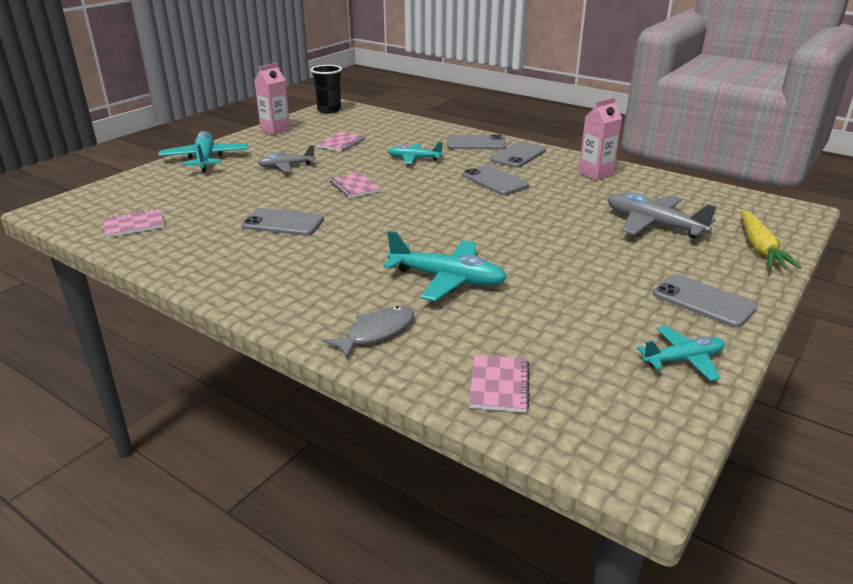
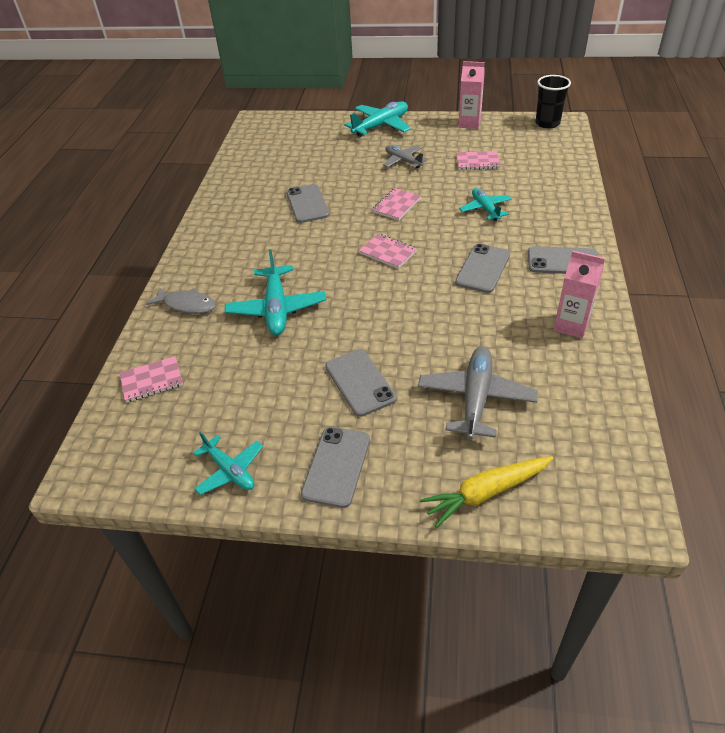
camera: 65 degrees right, 15 degrees up
(134, 225) = (259, 155): pink notebook -> pink notebook (388, 252)
(476, 143) = (564, 226): grey phone -> grey phone (360, 382)

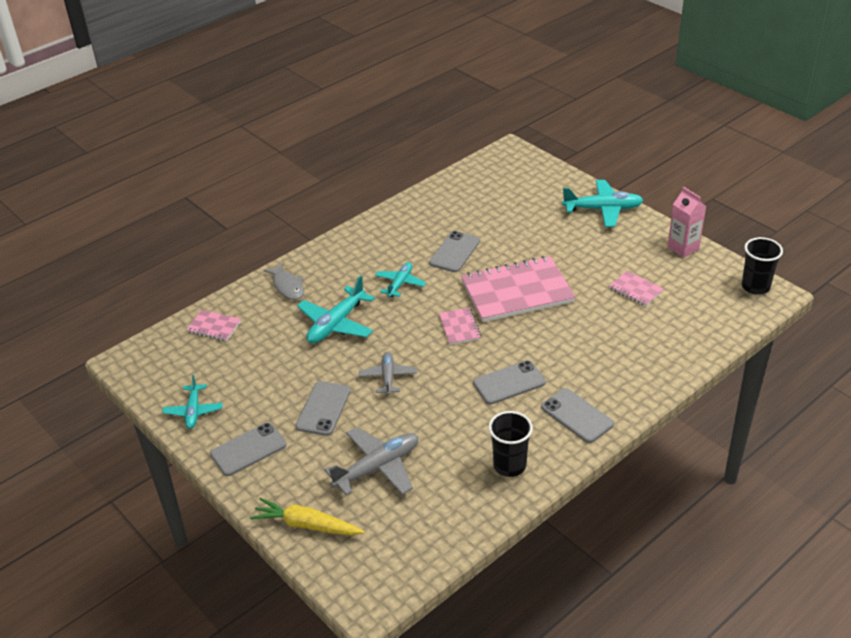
camera: 40 degrees right, 5 degrees down
(396, 205) = (517, 292): pink notebook -> pink notebook, size x2.19
(403, 161) = (575, 254): grey plane -> grey plane (388, 377)
(485, 209) = (580, 336): turquoise plane -> turquoise plane (400, 283)
(571, 325) = (509, 465): pink carton -> black cup

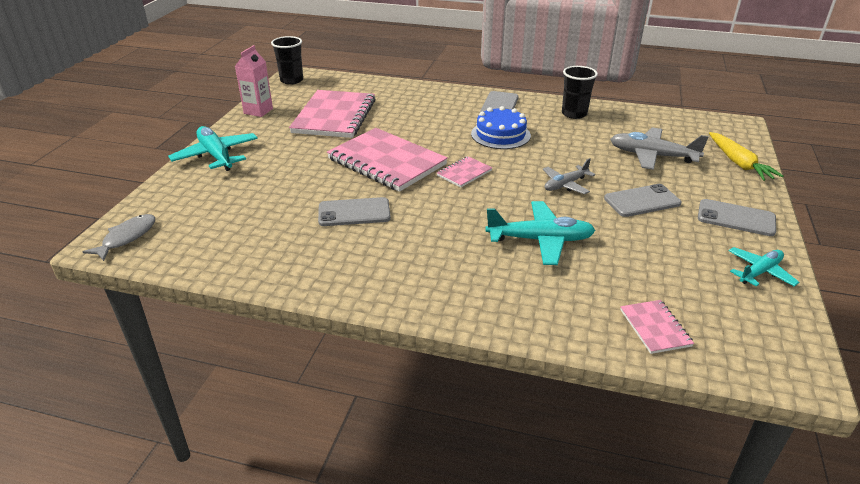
camera: 125 degrees left, 5 degrees down
(287, 286) = (526, 304): grey fish -> grey fish (127, 237)
(400, 283) = (438, 226): turquoise plane -> none
(509, 383) = (500, 135): grey phone -> blue cake
(636, 290) = (334, 116): pink notebook -> pink notebook, size x2.19

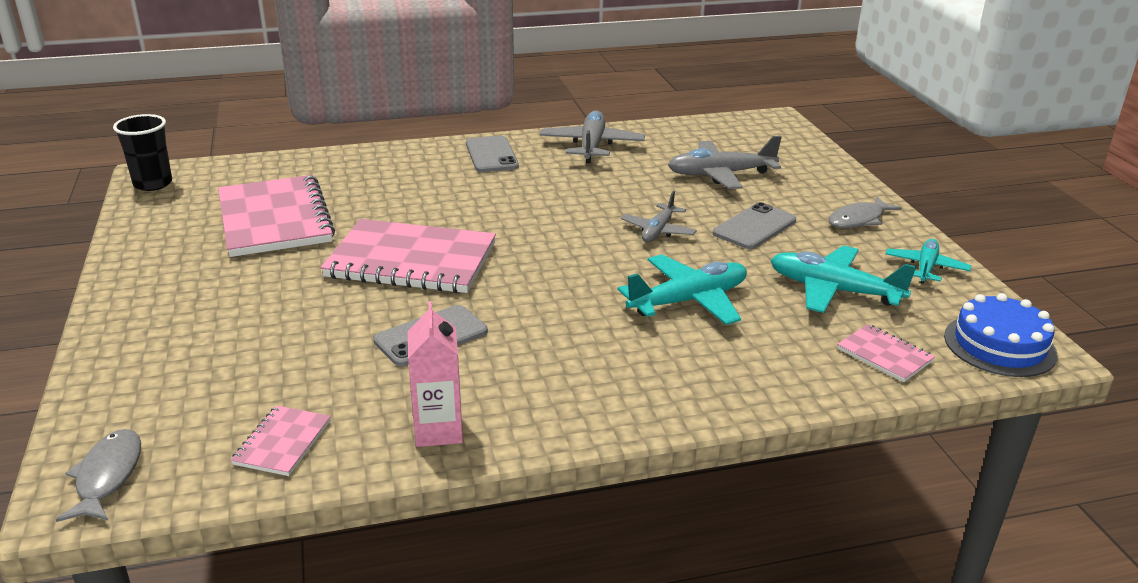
camera: 30 degrees left, 5 degrees down
(216, 155) = (138, 319): turquoise plane -> turquoise plane (833, 290)
(258, 111) = (142, 239): pink carton -> pink carton (438, 430)
(464, 173) = (527, 248): pink notebook -> pink notebook (283, 443)
(500, 135) = (527, 191): blue cake -> blue cake (999, 345)
(574, 114) = (592, 146): black cup -> grey plane
(736, 218) = (858, 220): grey phone -> grey fish
(739, 163) = (812, 161): yellow carrot -> none

